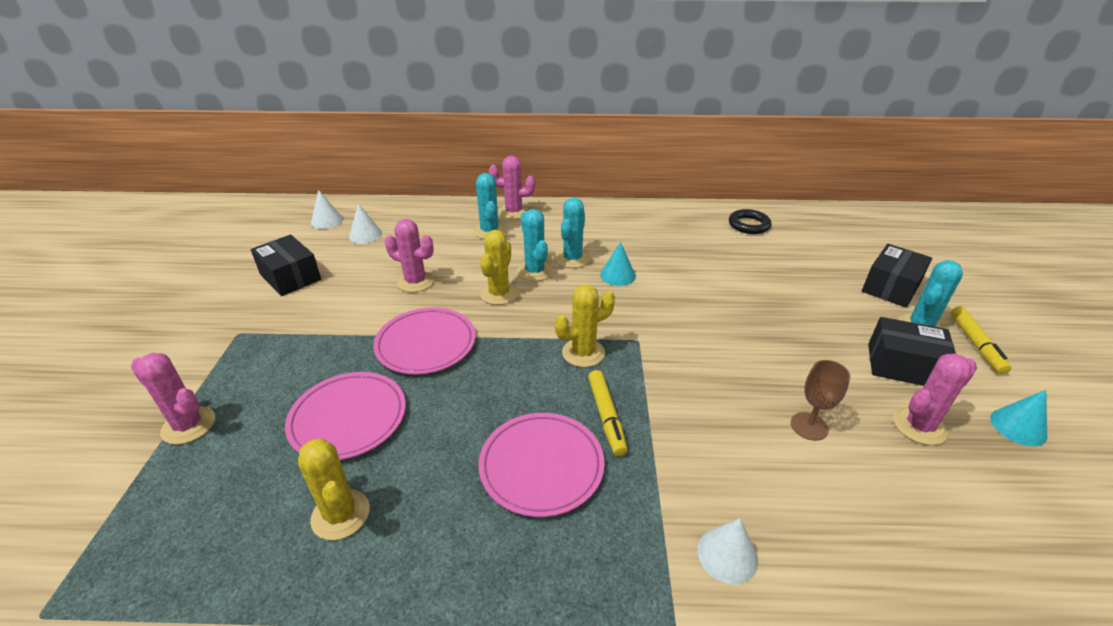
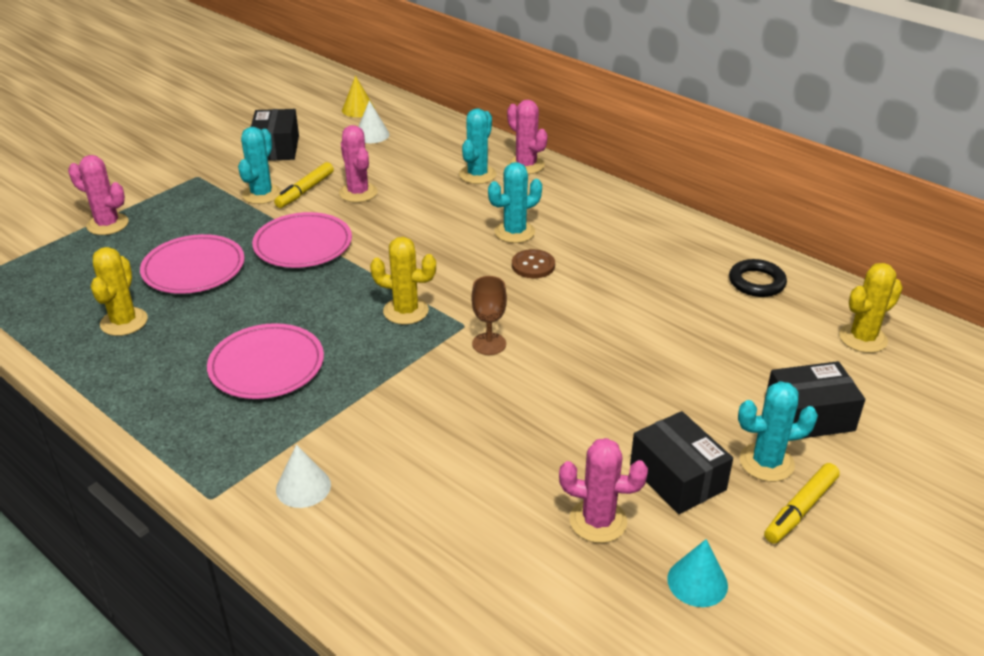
camera: 40 degrees right, 0 degrees up
(188, 425) = (107, 224): pink cactus -> pink cactus turned 45 degrees counterclockwise
(327, 221) = (358, 109): white cone -> yellow cone
(499, 294) = (408, 233): yellow cactus -> yellow cactus (863, 338)
(534, 271) = (464, 228): turquoise cactus -> turquoise cactus (262, 194)
(606, 416) = (354, 362): yellow marker -> yellow marker (305, 191)
(617, 275) = (533, 265): turquoise cone -> brown button
(809, 426) = (499, 461): brown goblet -> brown goblet (489, 344)

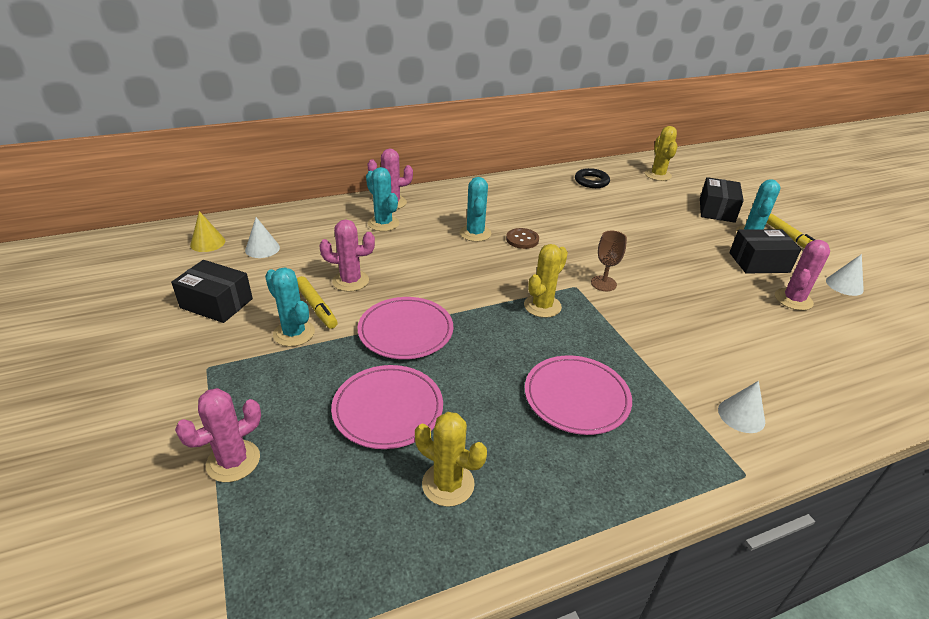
camera: 65 degrees left, 0 degrees up
(697, 582) = (844, 285): turquoise cone -> white cone

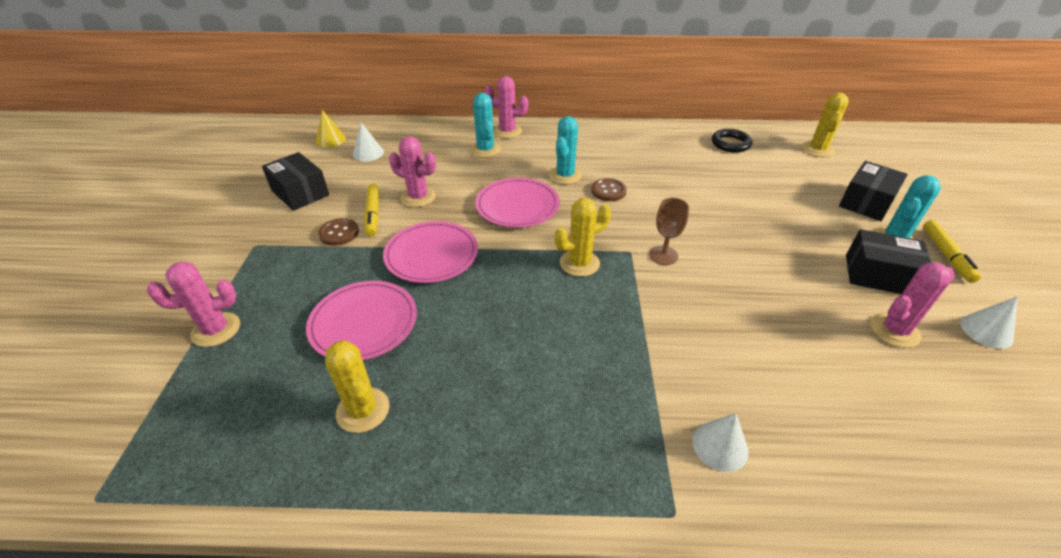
camera: 25 degrees right, 5 degrees up
(294, 333) = (339, 233): turquoise cactus -> brown button
(576, 397) = (545, 366): pink plate -> pink plate (517, 206)

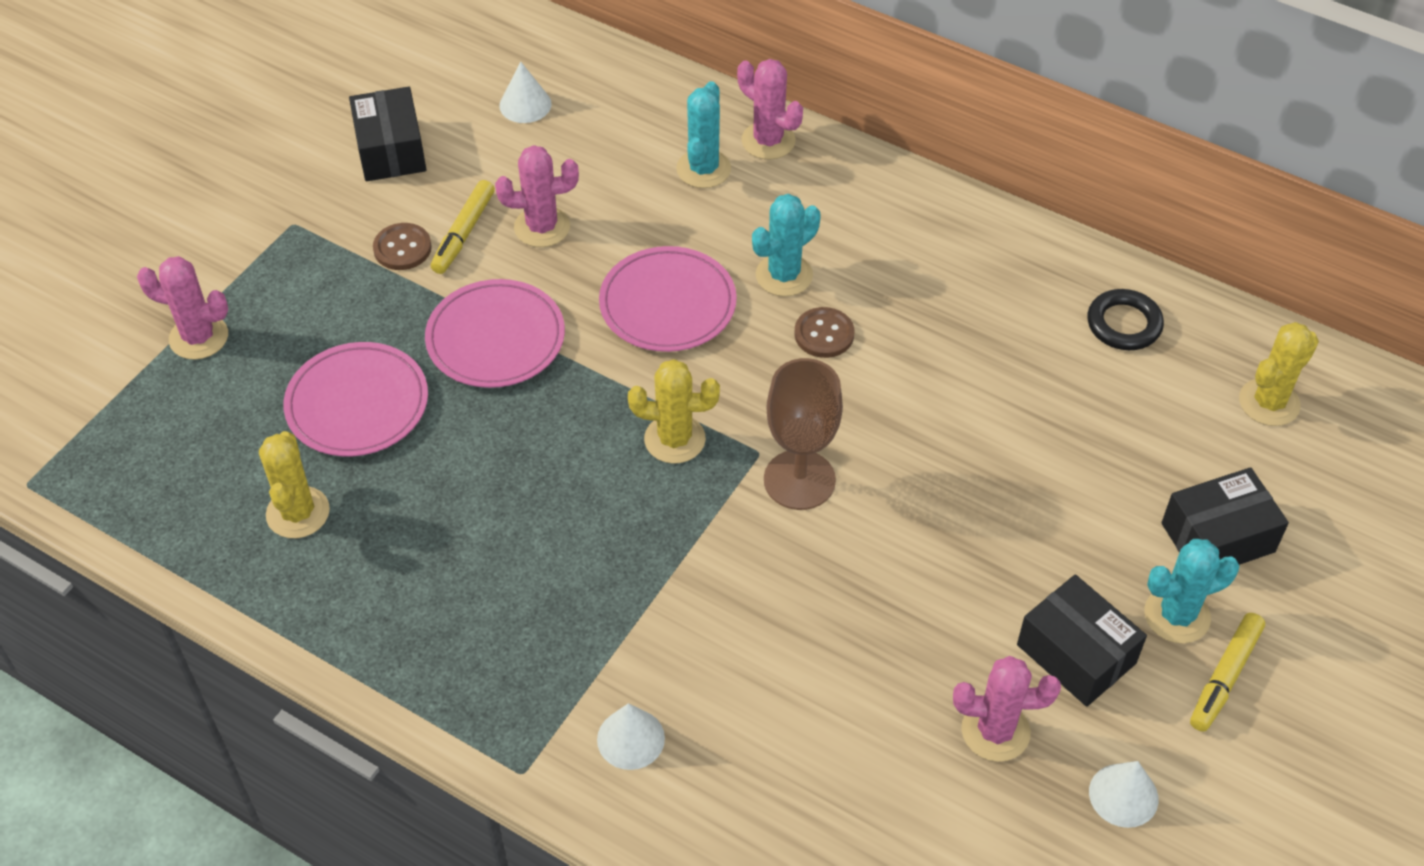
camera: 30 degrees right, 10 degrees up
(330, 140) = (487, 52): yellow cone -> none
(418, 197) = (542, 227): pink cactus -> pink cactus turned 60 degrees counterclockwise
(663, 255) = (799, 480): brown goblet -> brown goblet, size x1.60

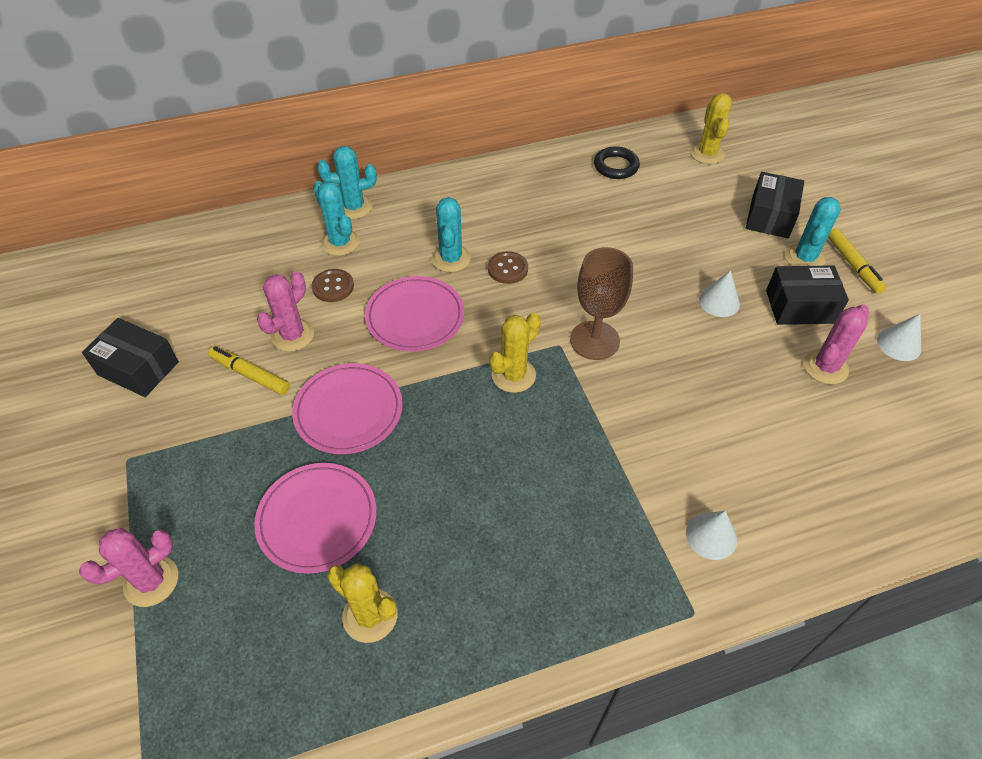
camera: 50 degrees left, 0 degrees up
(402, 248) = (222, 413): brown button -> brown button (333, 287)
(464, 233) = (250, 375): yellow marker -> yellow marker turned 150 degrees clockwise
(525, 104) = (193, 284): white cone -> white cone (719, 301)
(768, 141) = (354, 207): pink cactus -> turquoise cactus

